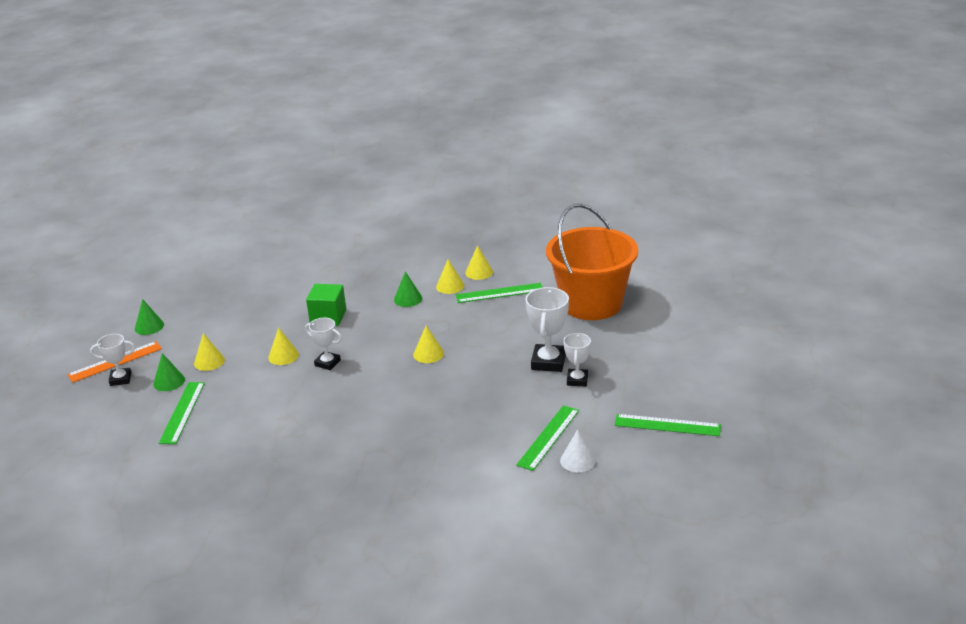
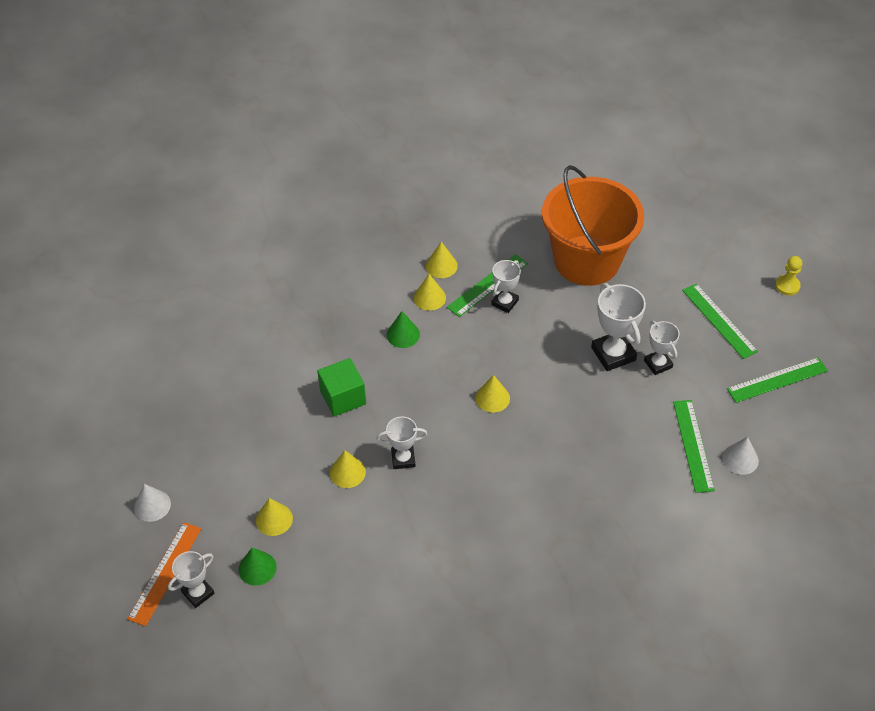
camera: 35 degrees left, 20 degrees up
(149, 326) = (152, 505): green cone -> white cone
(182, 412) = (315, 600): green ruler -> green ruler (719, 320)
(500, 306) = (505, 302): none -> white trophy
(745, 372) = (787, 286): none -> yellow pawn

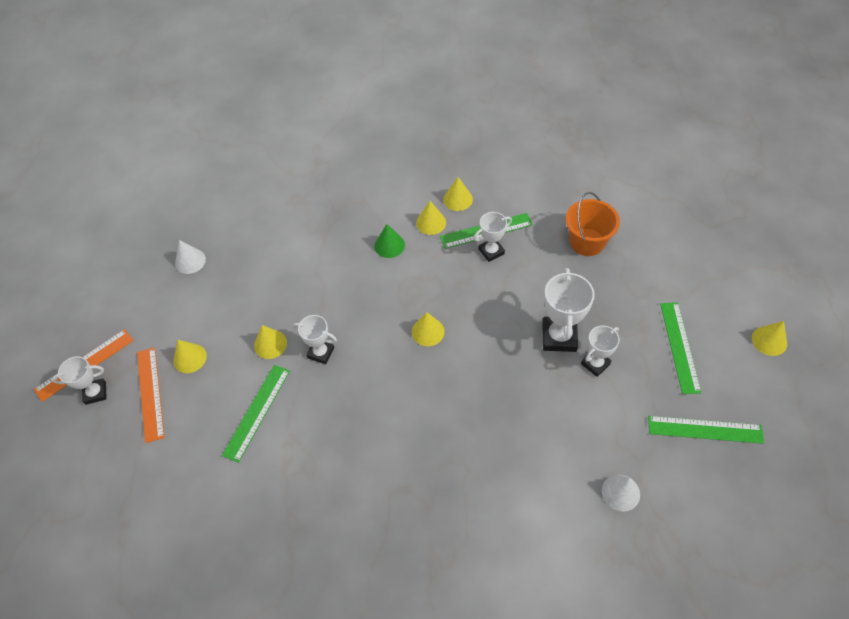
camera: 30 degrees right, 5 degrees up
(152, 505) = (113, 305): white cone -> white cone (190, 261)
(257, 568) = (150, 393): green cone -> orange ruler
(343, 397) = (308, 279): green cube -> none
(587, 260) = (587, 242): orange bucket -> orange bucket, size x0.54
(658, 364) = (595, 364): white trophy -> white trophy turned 45 degrees clockwise
(693, 445) = (582, 457): green ruler -> green ruler (257, 412)
(787, 286) = (769, 340): yellow pawn -> yellow cone

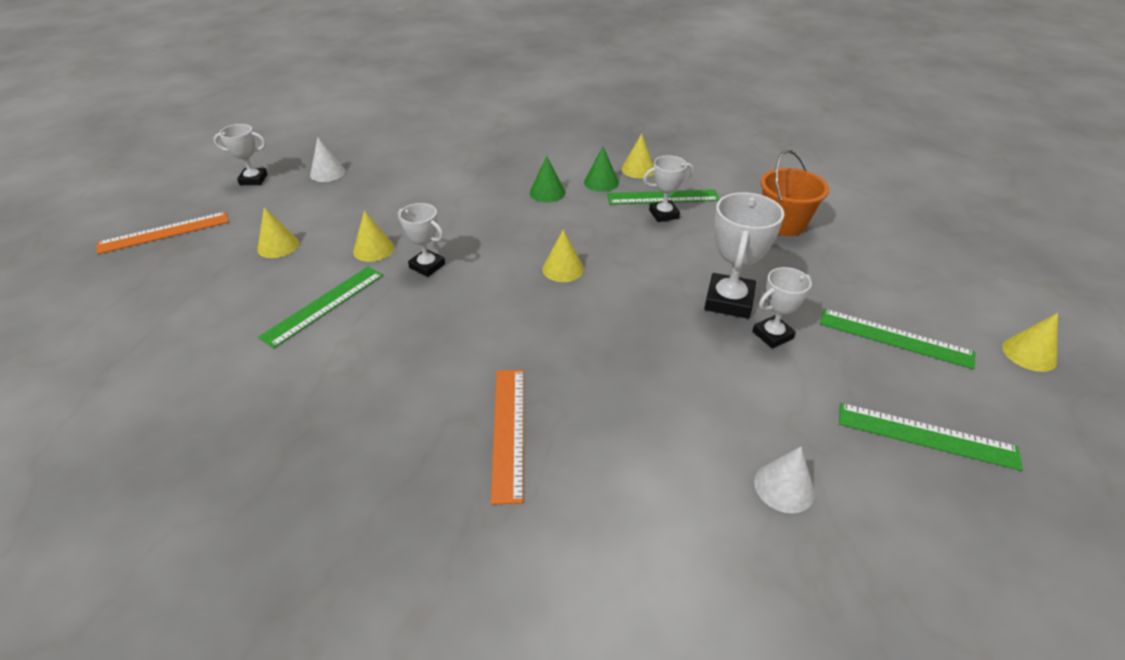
camera: 10 degrees right, 15 degrees down
(95, 393) = (158, 257): white trophy -> white trophy (253, 180)
(150, 393) = (216, 268): orange ruler -> orange ruler (508, 431)
(431, 222) = (601, 182): yellow cone -> green cone
(679, 347) = (895, 338): green ruler -> green ruler turned 75 degrees counterclockwise

